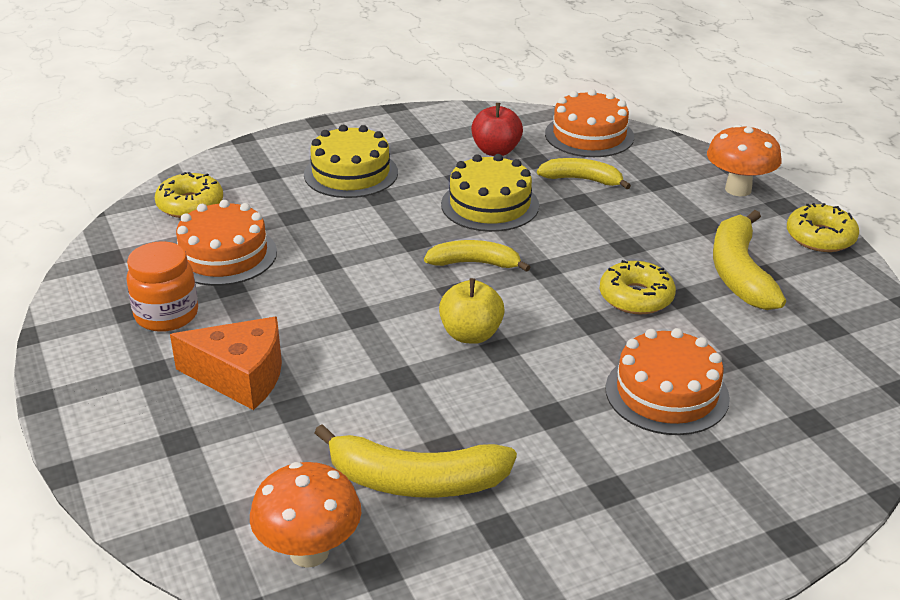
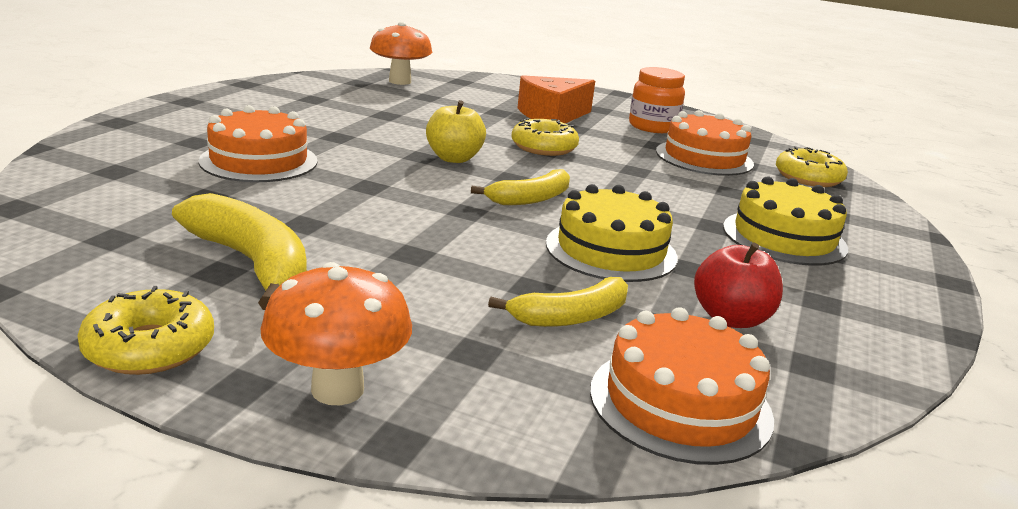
camera: 135 degrees right, 10 degrees down
(416, 481) = (383, 103): yellow banana -> none
(636, 297) = (350, 212): yellow donut -> yellow donut (544, 147)

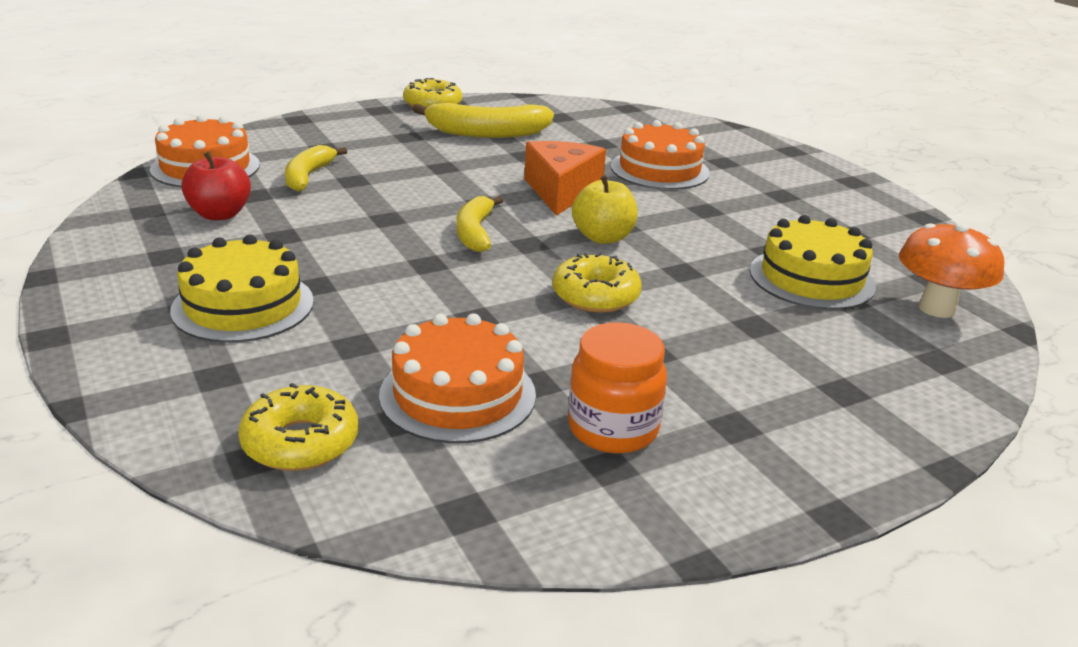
camera: 130 degrees right, 5 degrees up
(337, 389) = (346, 120): orange mushroom -> none
(552, 115) = (718, 360): orange cheese -> orange cheese (561, 191)
(611, 250) = (352, 222): yellow cake -> yellow cake (811, 278)

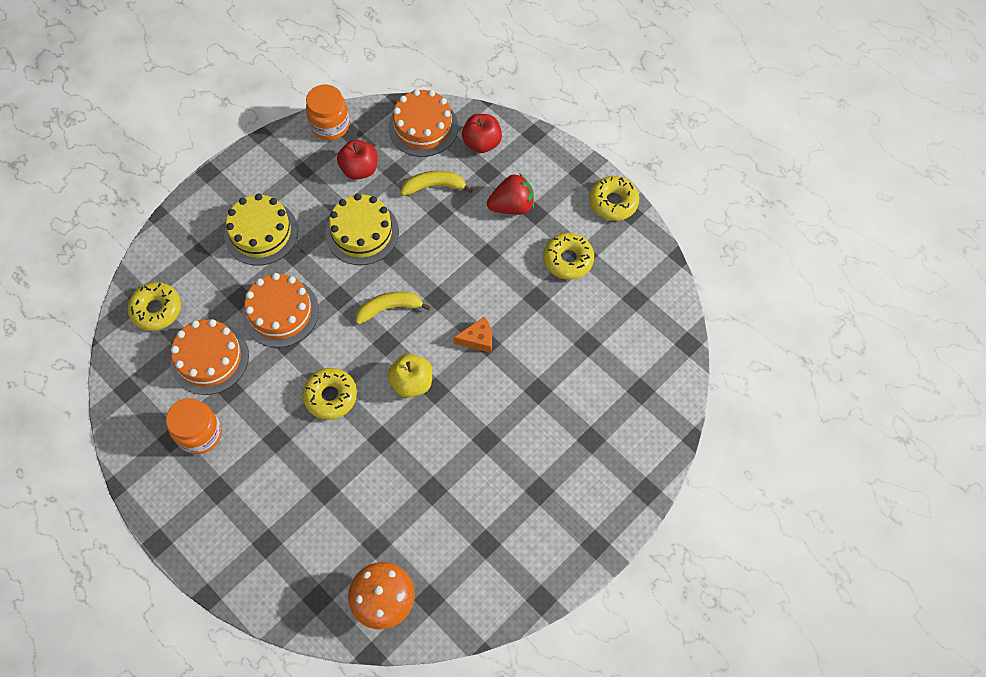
camera: 75 degrees right, 35 degrees up
(111, 221) = (330, 125): none -> orange jar
(276, 143) = (482, 143): none -> red apple
(387, 144) = (512, 206): none -> red strawberry
(487, 133) = (568, 260): yellow banana -> yellow donut
(561, 191) = (478, 339): orange cheese -> orange cheese, size x0.57
(659, 170) = (550, 395): orange cake -> orange cake (280, 312)
(811, 278) = (400, 519): yellow cake -> yellow cake (362, 232)

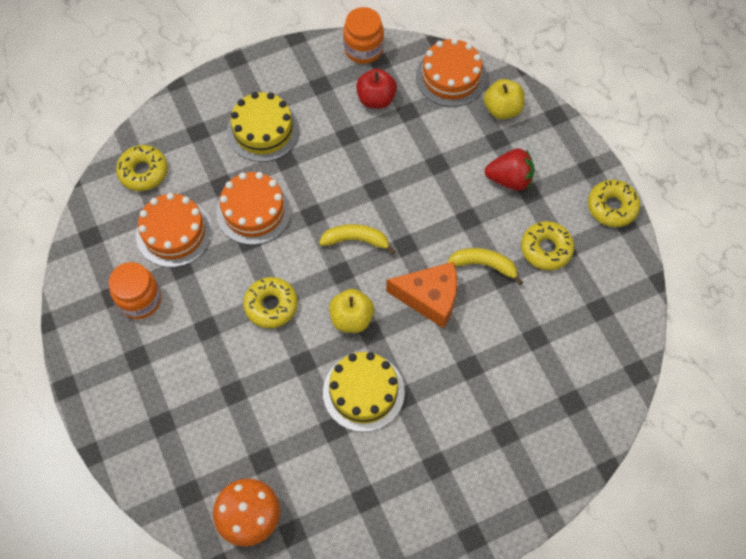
camera: 20 degrees right, 0 degrees up
(362, 232) = (356, 159): yellow cake -> yellow cake (363, 392)
(434, 186) = (441, 137): yellow banana -> yellow banana (484, 265)
(478, 339) = (429, 298): orange cheese -> orange cheese, size x1.77
(482, 143) = (502, 109): red apple -> yellow apple

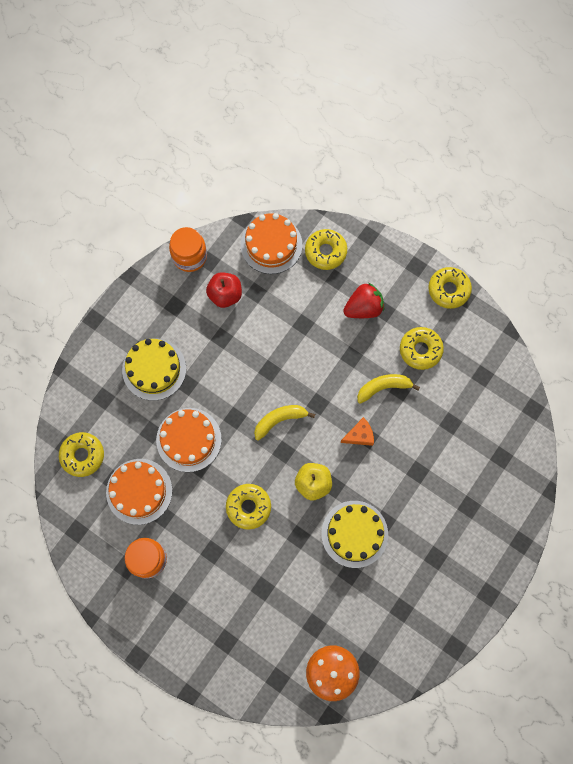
camera: 30 degrees left, 10 degrees up
(429, 298) = (359, 435): orange cheese -> orange cheese, size x0.57
(502, 109) = (325, 252): yellow apple -> yellow donut

